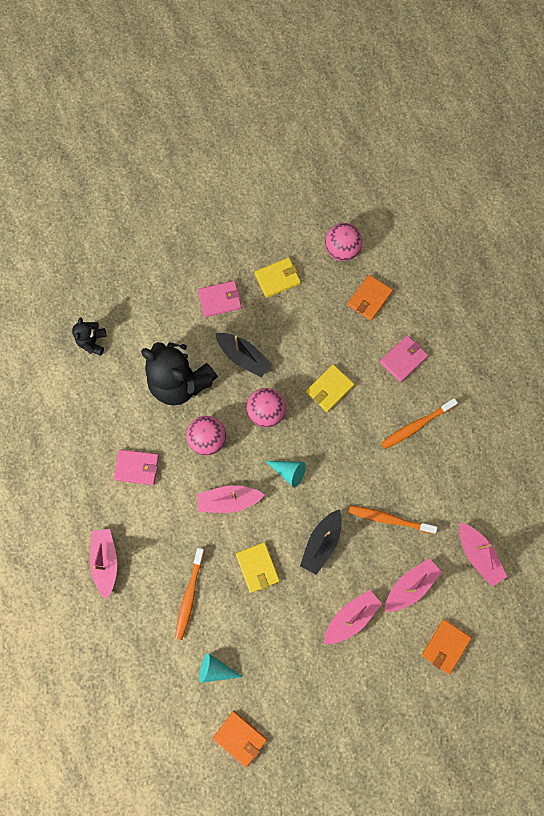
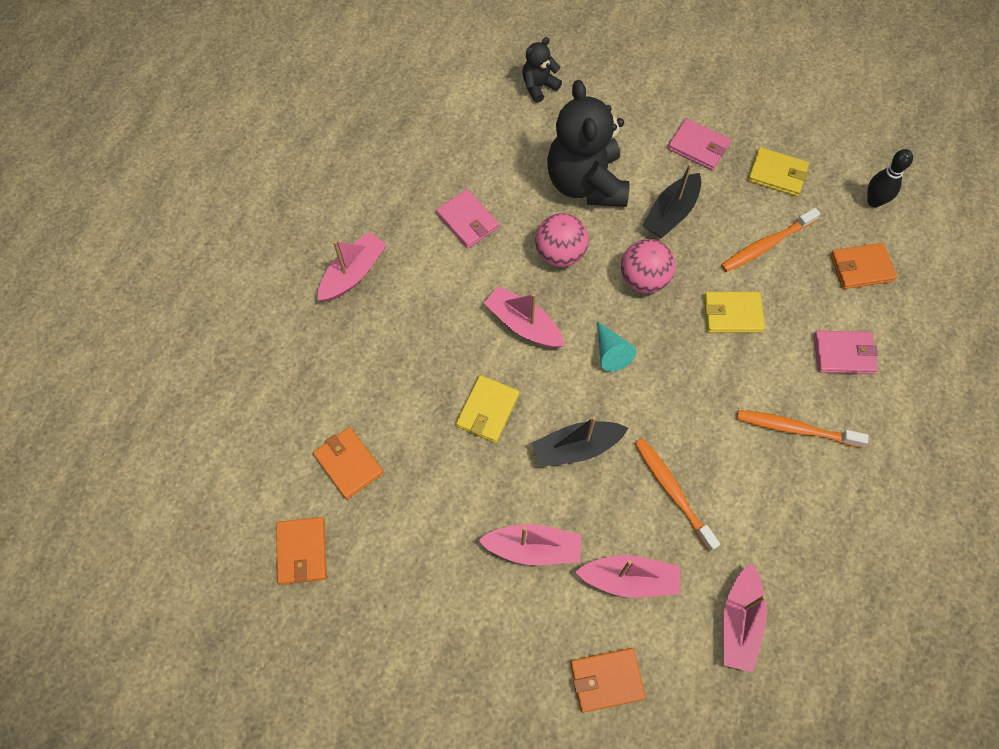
camera: 45 degrees right, 10 degrees down
(189, 595) = (396, 374): orange toothbrush -> orange toothbrush (766, 245)
(215, 669) = (348, 464): turquoise cone -> orange wallet
(243, 357) = (671, 213): black boat -> black boat turned 45 degrees clockwise
(342, 249) = (874, 201): pink ball -> black bowling pin

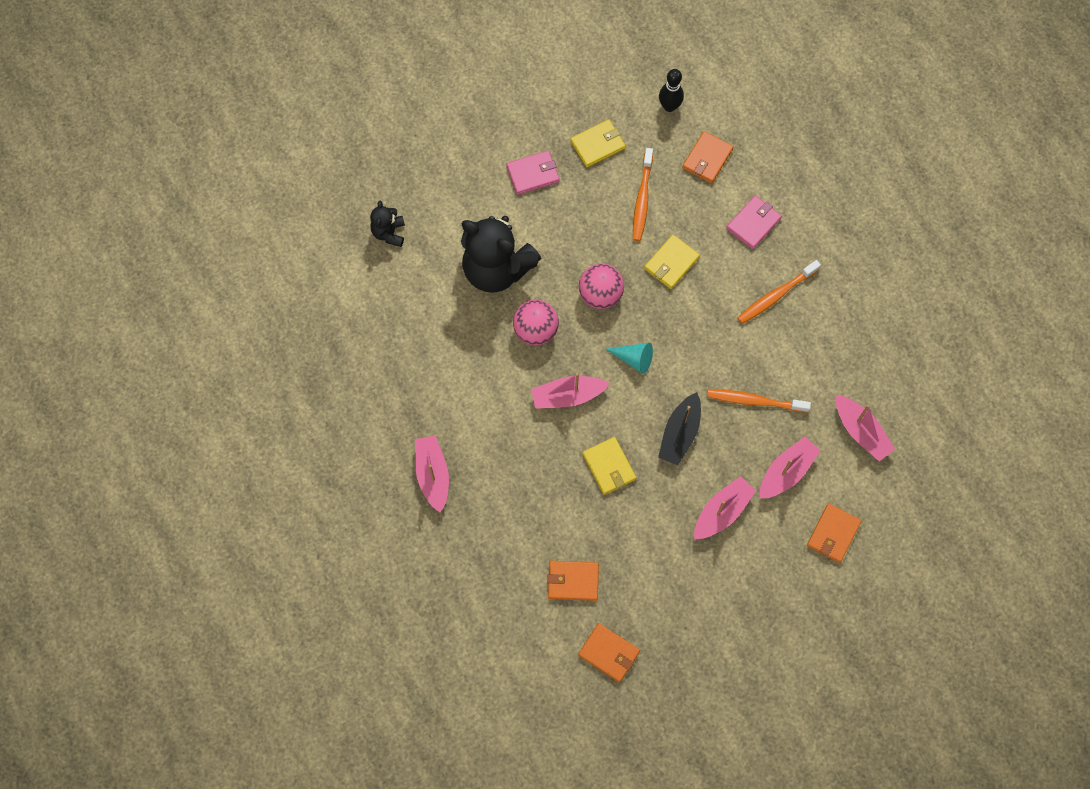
camera: 50 degrees left, 5 degrees up
(467, 221) = (457, 368): pink wallet -> none
(671, 213) = (567, 235): black boat -> none

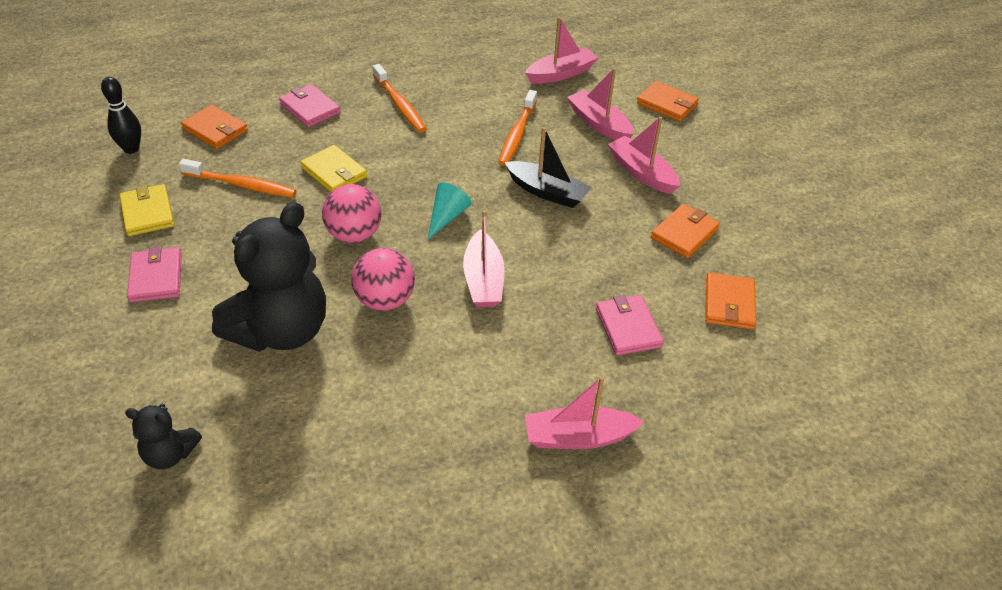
camera: 85 degrees left, 25 degrees down
(536, 504) = (628, 327): none -> pink wallet
(609, 466) = (582, 254): yellow wallet -> none
(609, 653) = (816, 282): orange wallet -> orange wallet (684, 233)

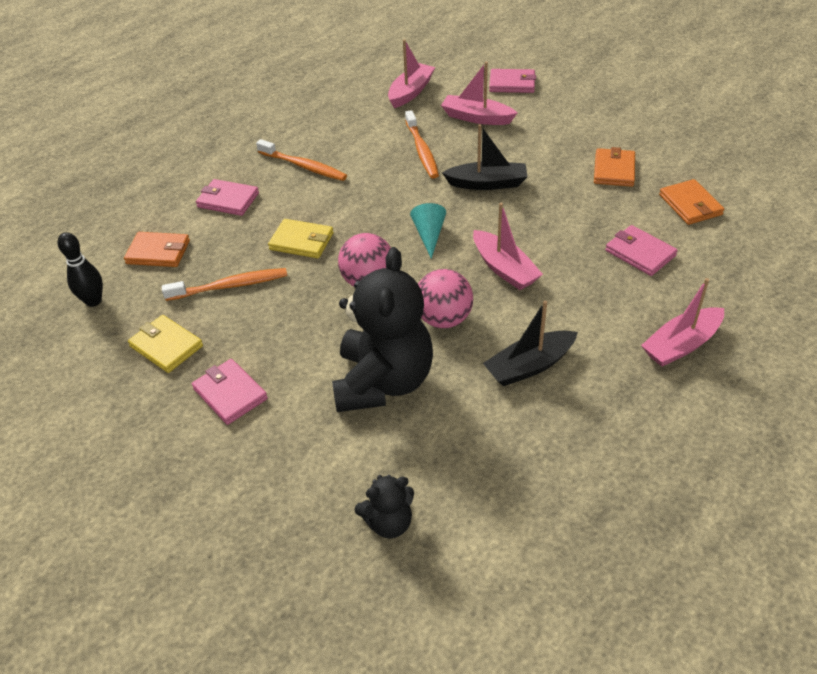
camera: 25 degrees left, 0 degrees up
(417, 382) = (529, 366): none -> black boat
(641, 172) = (542, 140): pink boat -> none
(667, 104) = (512, 83): orange wallet -> pink wallet

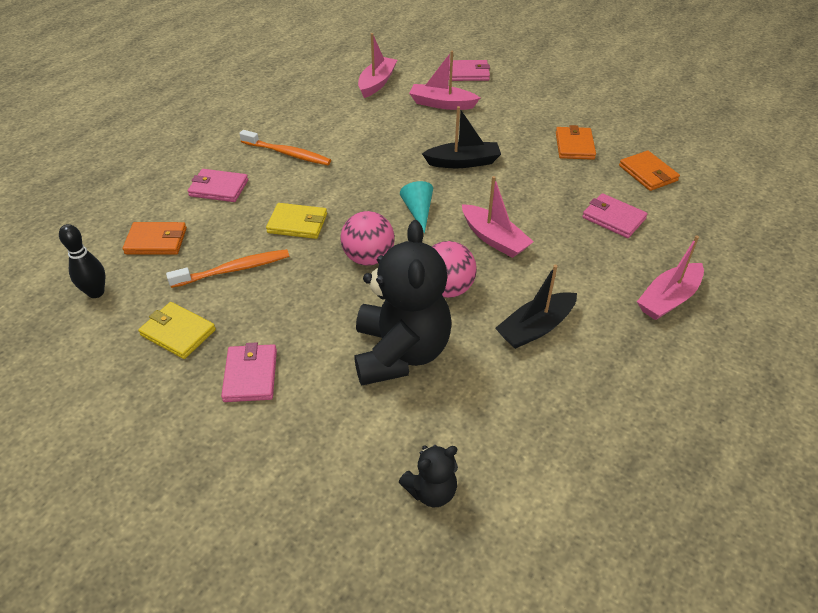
camera: 10 degrees left, 0 degrees up
(230, 394) = (250, 375): pink wallet -> pink wallet turned 45 degrees clockwise
(422, 150) = (397, 135): orange toothbrush -> none

